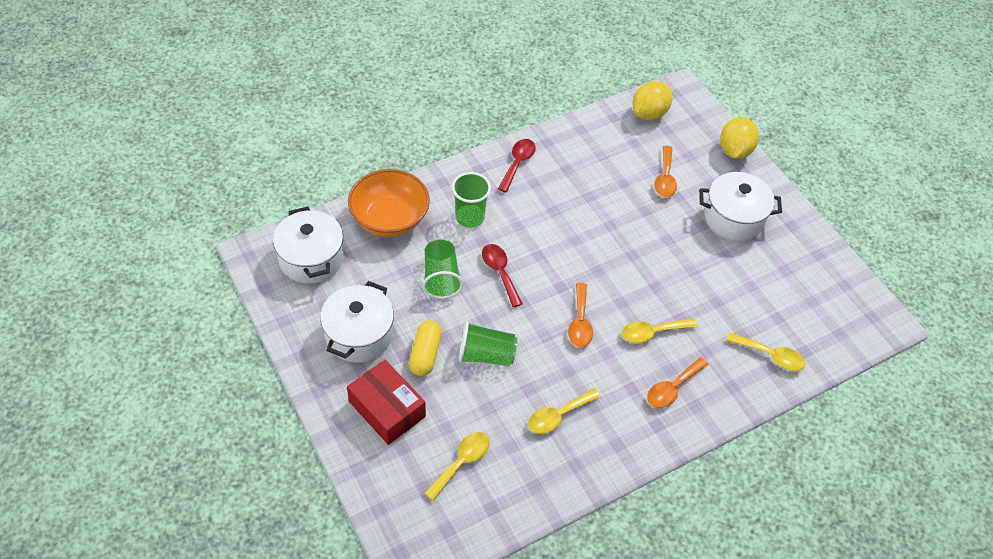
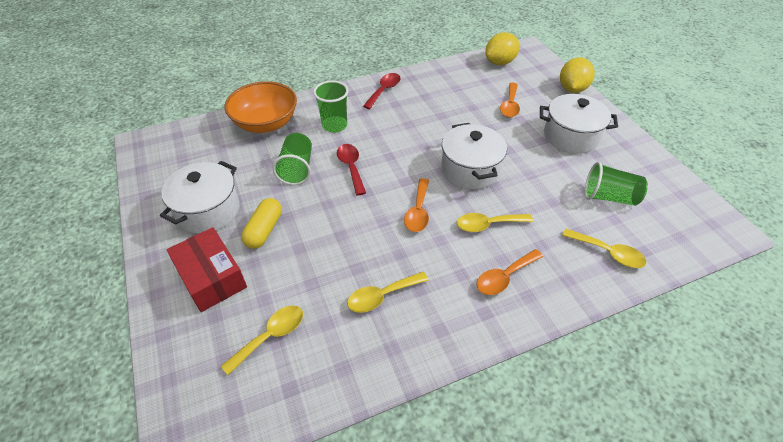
camera: 10 degrees right, 5 degrees down
(311, 258) = (189, 149): white pot -> white pot (470, 169)
(486, 355) = (322, 234): green cup -> green cup (609, 197)

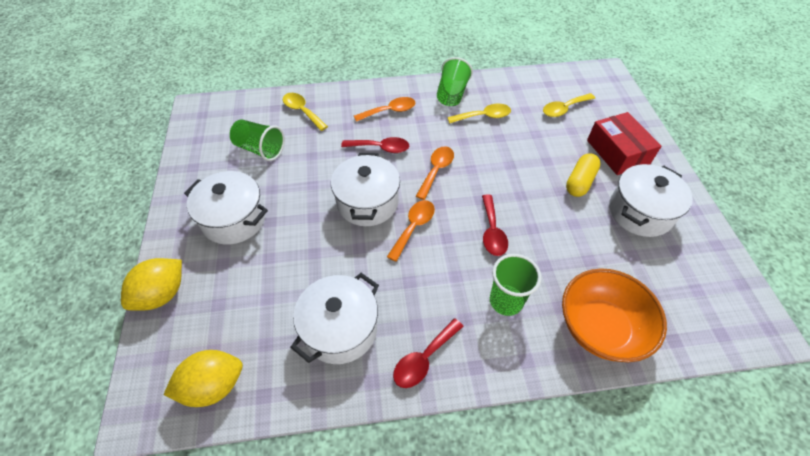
camera: 165 degrees left, 5 degrees up
(297, 169) = (553, 242): green cup -> green cup (452, 94)
(443, 94) = (340, 329): none -> white pot
(487, 224) = (380, 148): yellow spoon -> red spoon
(510, 105) = (266, 283): orange spoon -> orange spoon (413, 227)

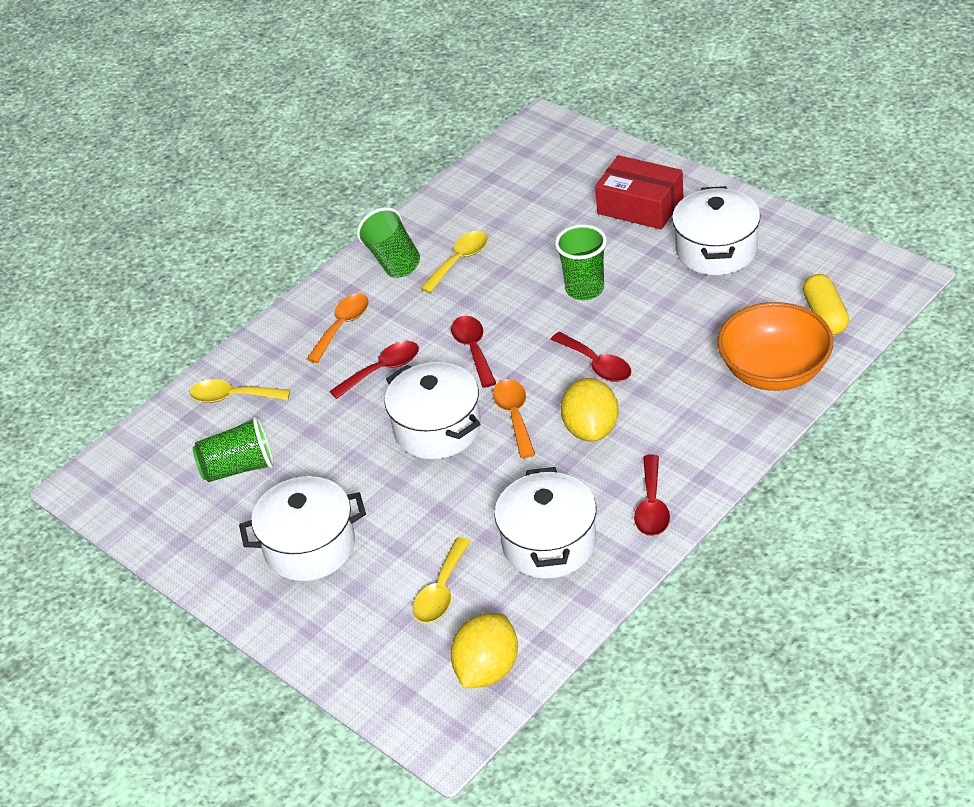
camera: 35 degrees left, 10 degrees down
(162, 294) = (329, 656): yellow lemon -> yellow lemon (591, 429)
(436, 170) = (473, 349): orange spoon -> red spoon
(506, 301) = (673, 411): green cup -> green cup (585, 289)
(564, 109) = (539, 195): yellow spoon -> yellow spoon (441, 591)
(580, 182) = (632, 260): yellow capsule -> yellow capsule (825, 315)

